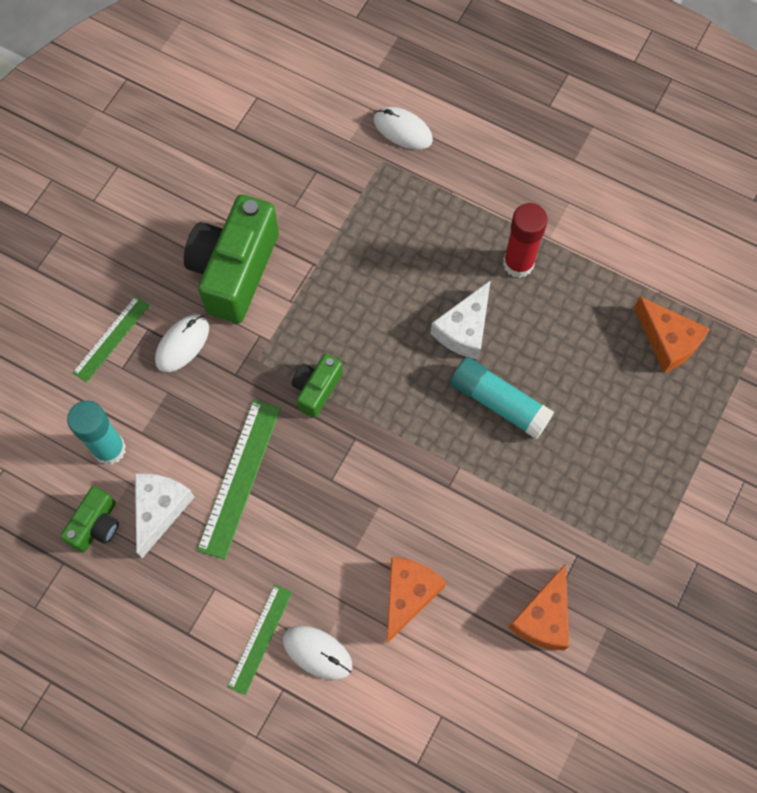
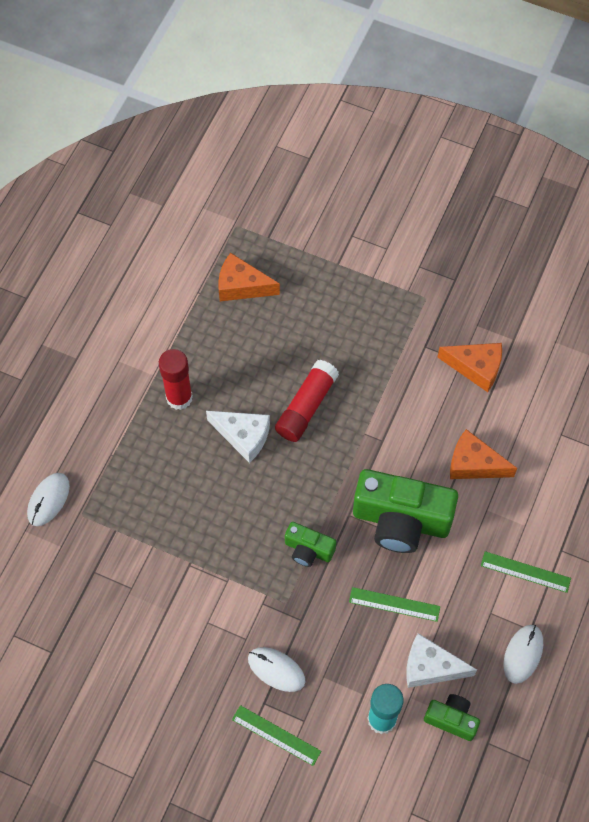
camera: 95 degrees left, 5 degrees down
(235, 270) = (200, 633): green camera -> green camera (401, 520)
(240, 478) = (394, 604): green ruler -> green ruler, size x0.64
(317, 652) = (529, 527): white mouse -> white mouse (523, 654)
(499, 402) = (306, 407): turquoise glue stick -> red glue stick
(668, 341) = (241, 286): orange cheese -> orange cheese turned 120 degrees counterclockwise

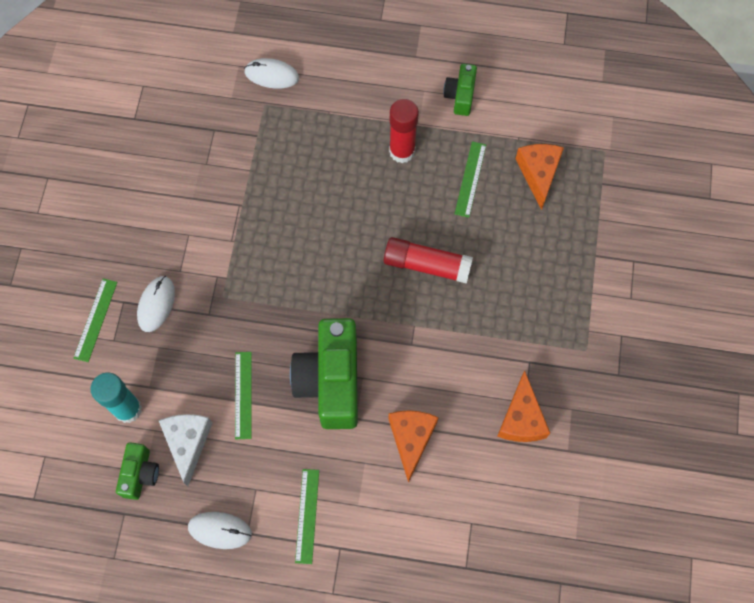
camera: 75 degrees right, 5 degrees up
(228, 345) = (470, 179): none -> green ruler
(243, 436) = (379, 217): white cheese -> none
(308, 550) = (279, 303): green camera -> green camera (460, 96)

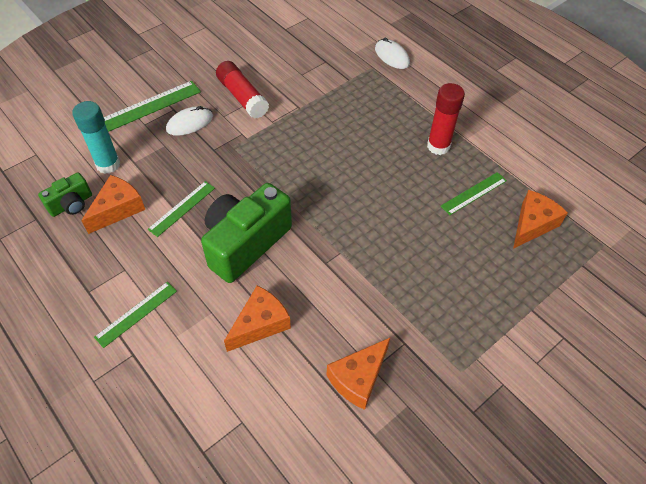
camera: 40 degrees right, 15 degrees down
(95, 320) = (148, 107): green ruler -> green ruler, size x1.56
(187, 443) = (118, 209): white cheese -> orange cheese
(220, 530) = (75, 275): white mouse -> none
(426, 265) = (388, 222): red glue stick -> red glue stick (242, 97)
(460, 96) = (514, 142): green camera -> none

